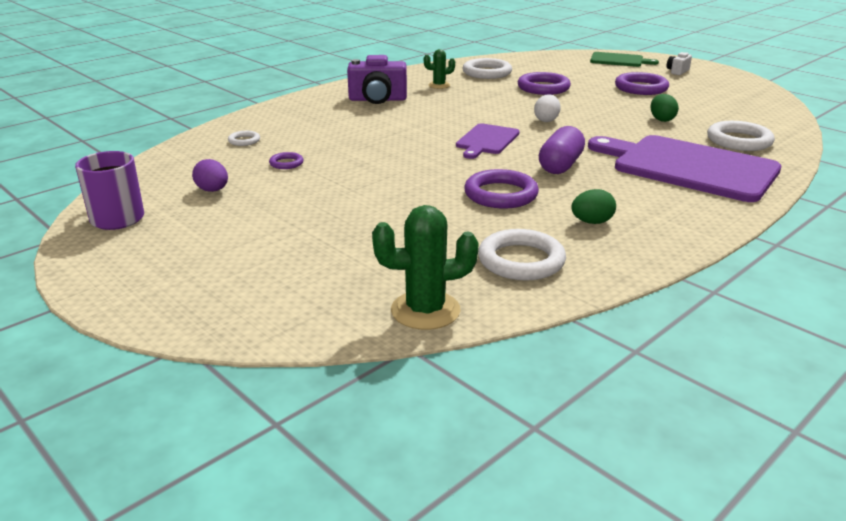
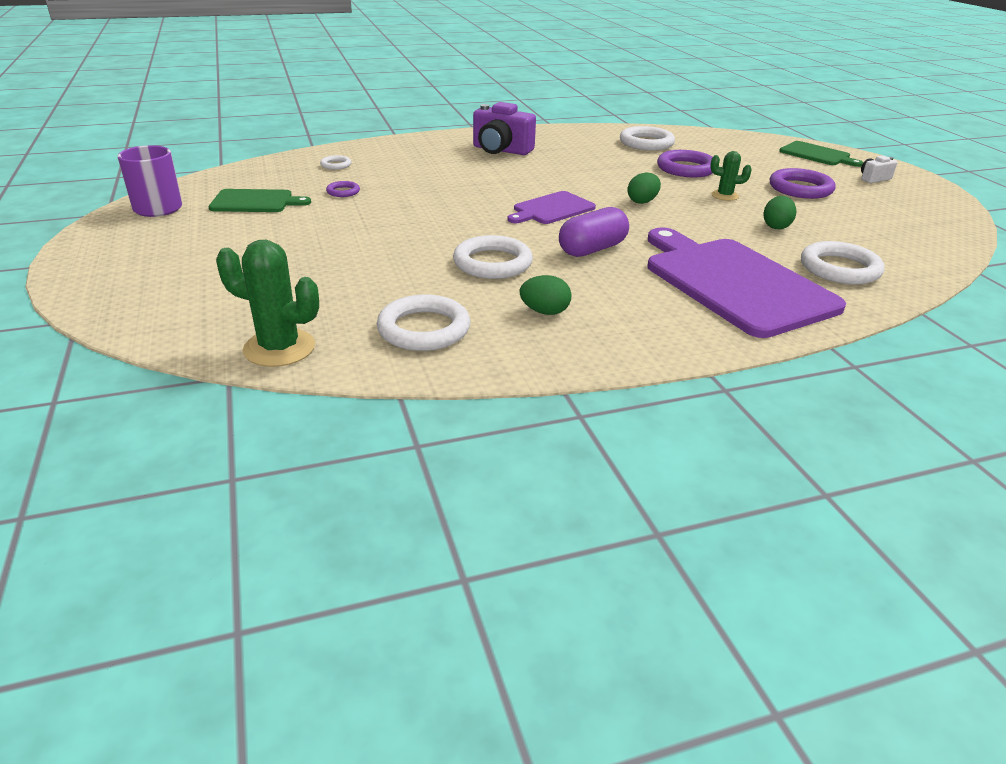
camera: 25 degrees right, 5 degrees up
(212, 190) = (255, 202): purple egg -> green cutting board
(439, 85) = (579, 147): green cactus -> green cactus (724, 196)
(501, 194) = (492, 263): purple ring -> white ring
(546, 120) = (642, 201): white egg -> green egg

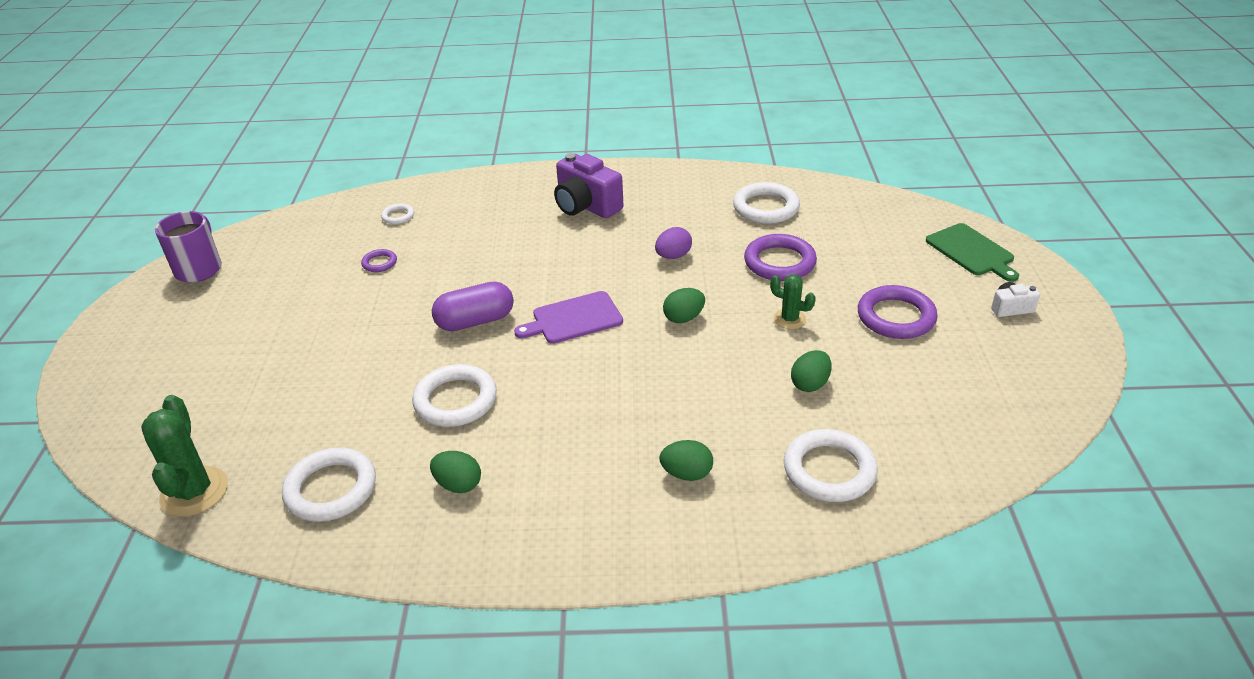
camera: 20 degrees right, 5 degrees up
(255, 202) = (289, 270): green cutting board -> none
(279, 348) = (194, 492): green cactus -> green cactus turned 45 degrees clockwise
(592, 249) = (572, 393): purple capsule -> purple capsule (475, 321)
(600, 171) = (673, 256): none -> purple egg
(734, 283) = (687, 474): purple cutting board -> green egg

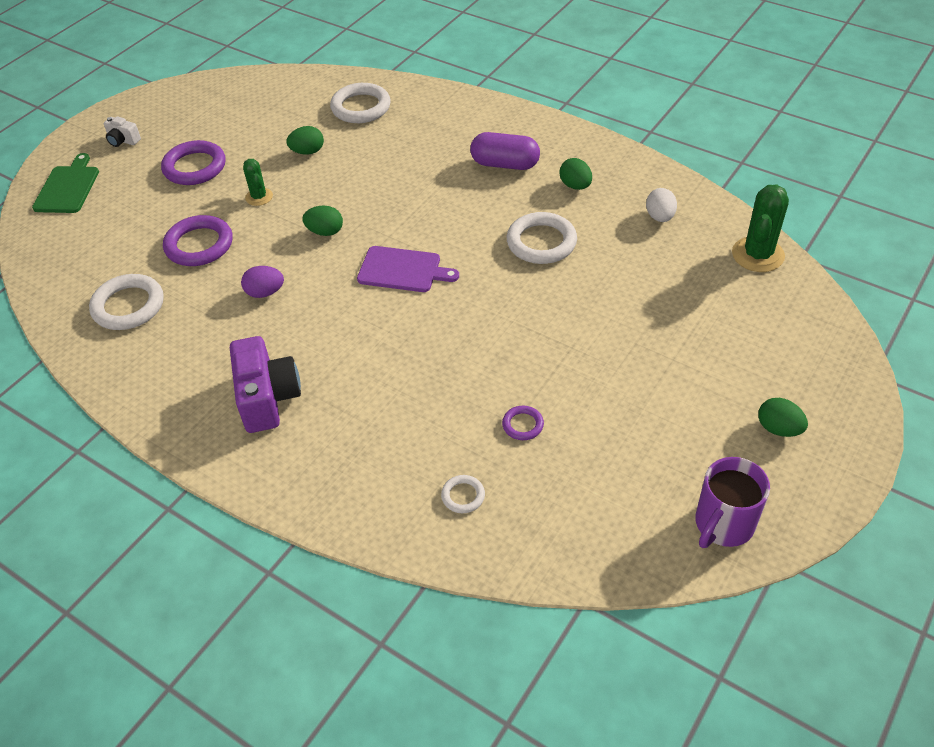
camera: 145 degrees left, 10 degrees up
(331, 489) = (660, 217): white ring -> white egg
(475, 321) = (480, 306): purple capsule -> purple capsule (505, 164)
(687, 474) = (437, 136): green egg -> green egg (778, 429)

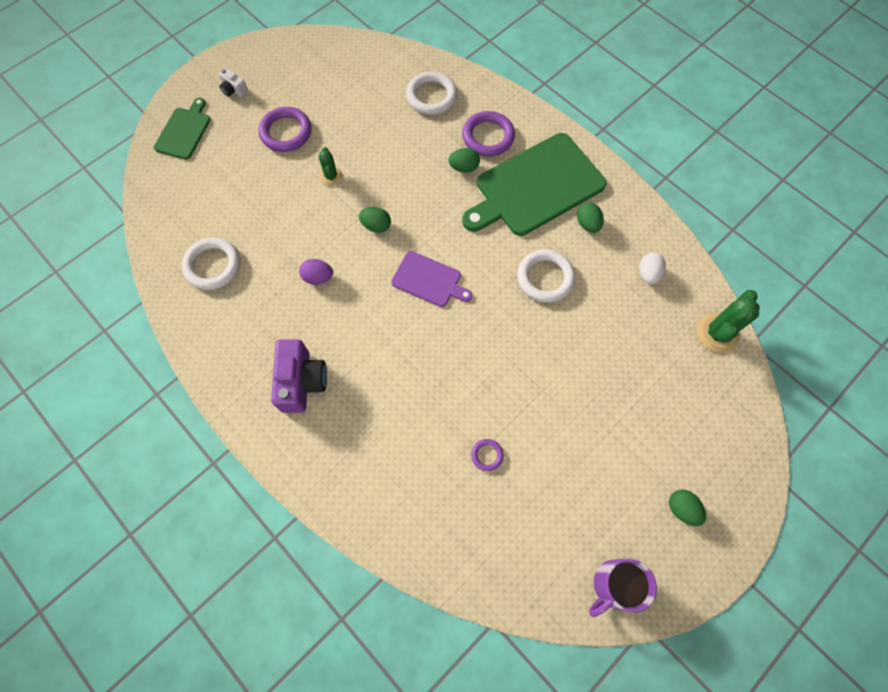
camera: 10 degrees right, 20 degrees up
(199, 245) = (276, 216): purple ring -> purple ring (488, 137)
(307, 152) = (378, 136): green egg -> green egg (464, 167)
(463, 496) = (427, 509): white ring -> none
(505, 164) = (535, 187): purple capsule -> green cutting board

